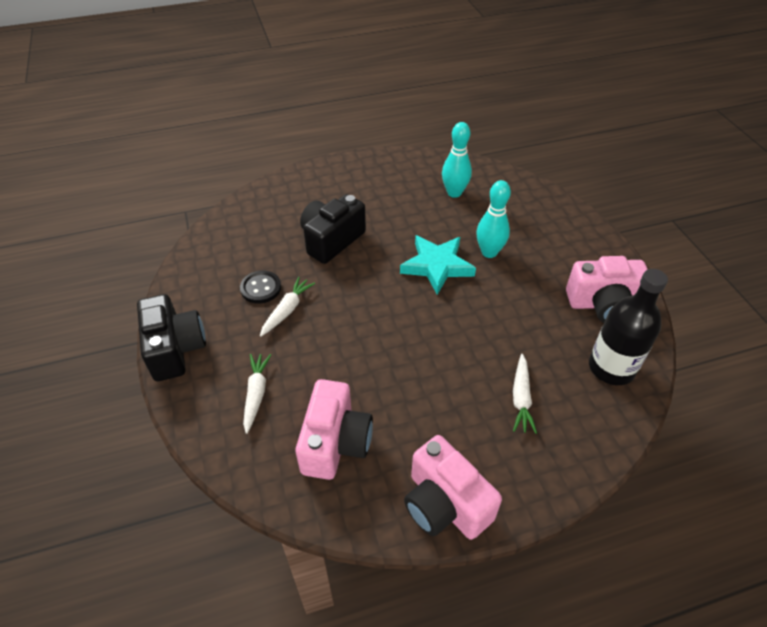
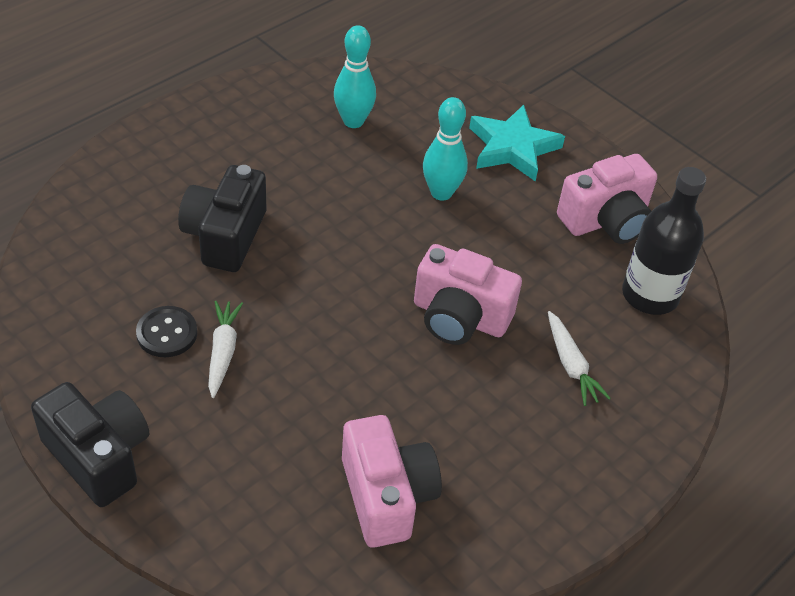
camera: 30 degrees left, 0 degrees up
(256, 394) = (250, 474): white carrot -> none
(437, 266) = (386, 231): turquoise star -> turquoise star (513, 148)
(445, 504) = (550, 515): pink camera -> pink camera (459, 317)

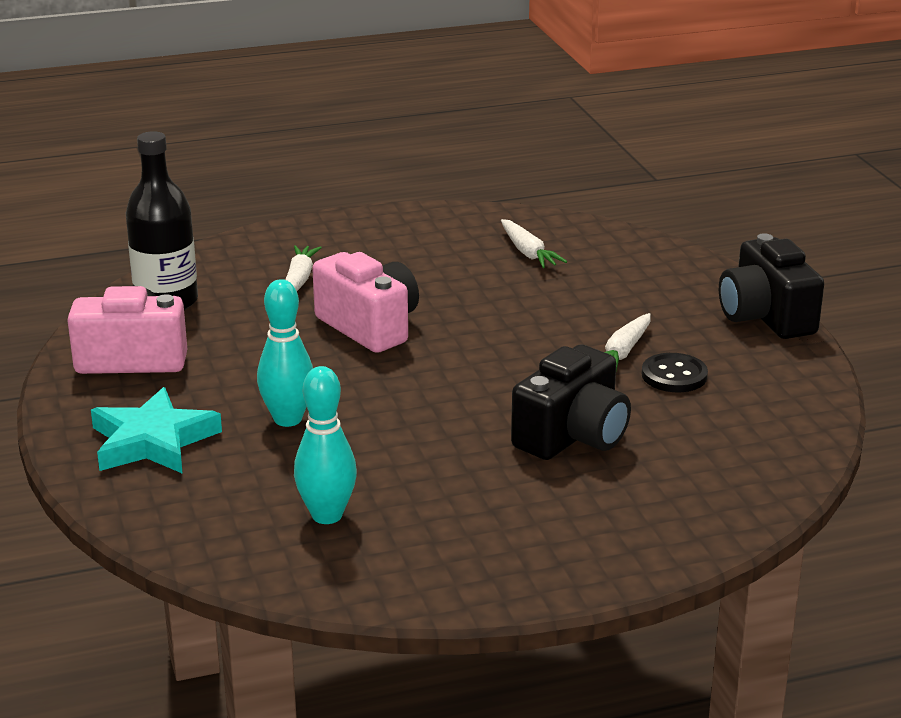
camera: 150 degrees left, 20 degrees down
(386, 496) = (528, 252): pink camera -> white carrot

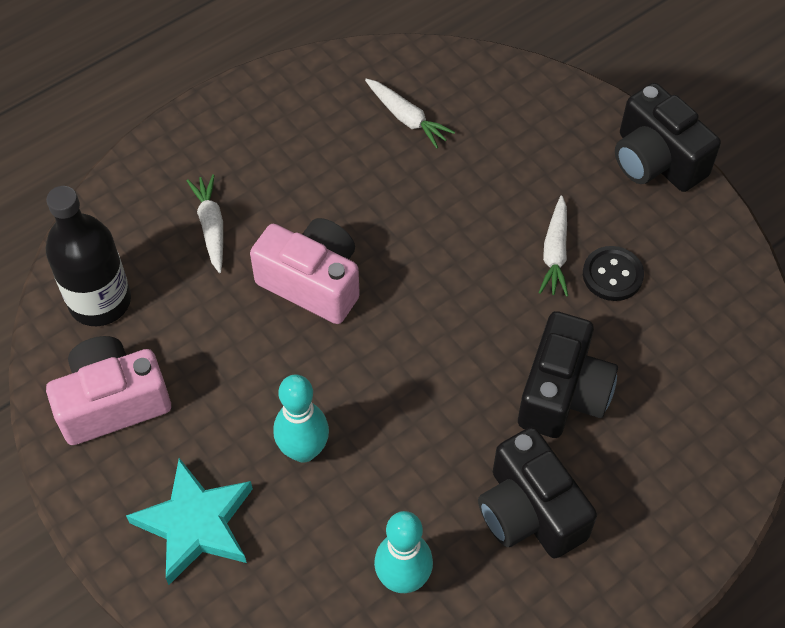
camera: 20 degrees left, 30 degrees up
(487, 501) = (529, 511): none -> black camera

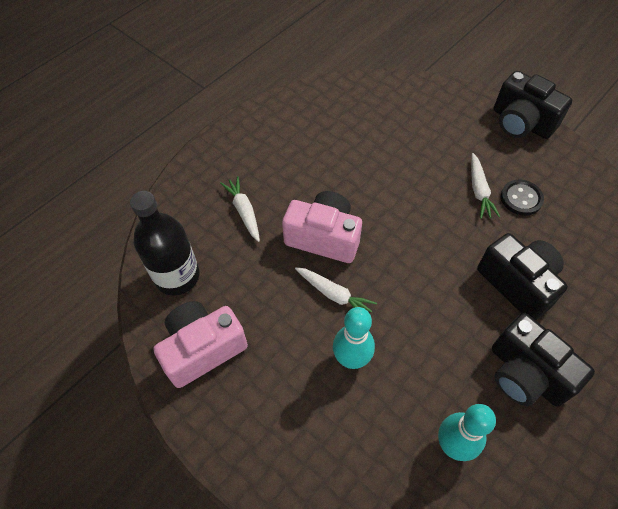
camera: 10 degrees left, 0 degrees up
(195, 524) = (287, 432): turquoise star -> none
(406, 118) = (355, 121): white carrot -> white carrot (334, 294)
(563, 393) = (518, 283): black camera -> black camera turned 45 degrees counterclockwise

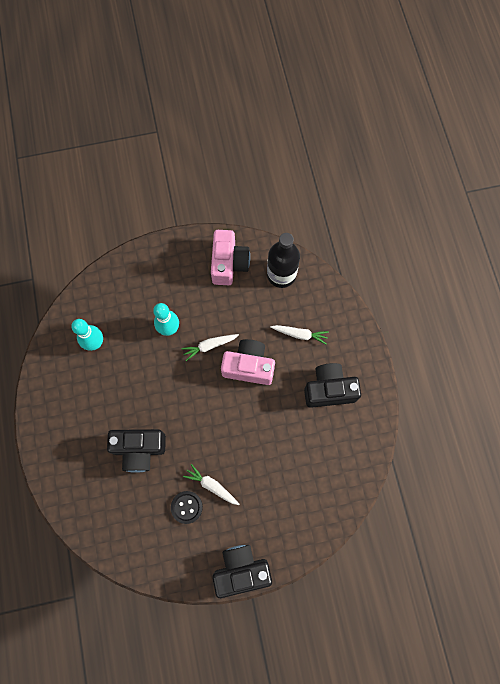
camera: 125 degrees right, 15 degrees up
(324, 237) = (249, 366): pink camera -> pink camera turned 135 degrees counterclockwise
(526, 374) = (95, 406): black camera -> black camera (329, 389)

